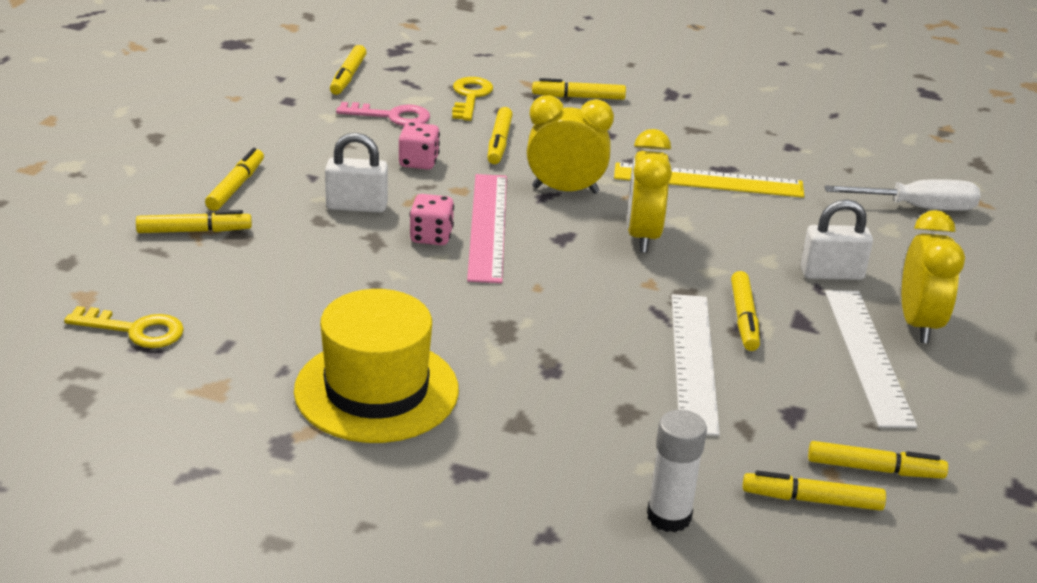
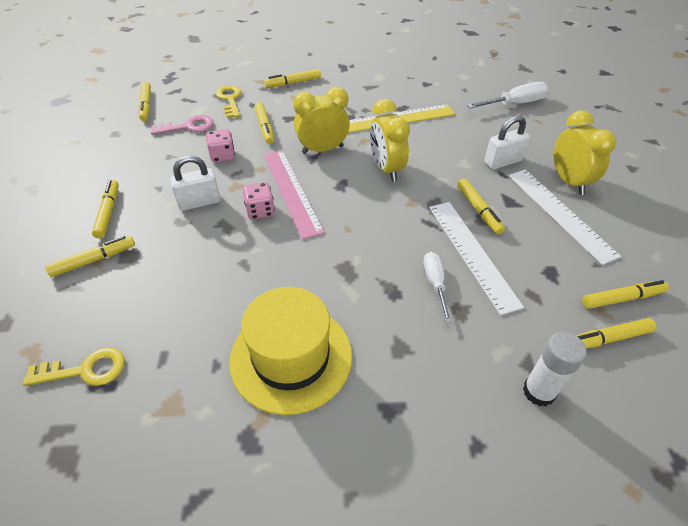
camera: 20 degrees left, 15 degrees up
(615, 377) = (435, 284): none -> white screwdriver

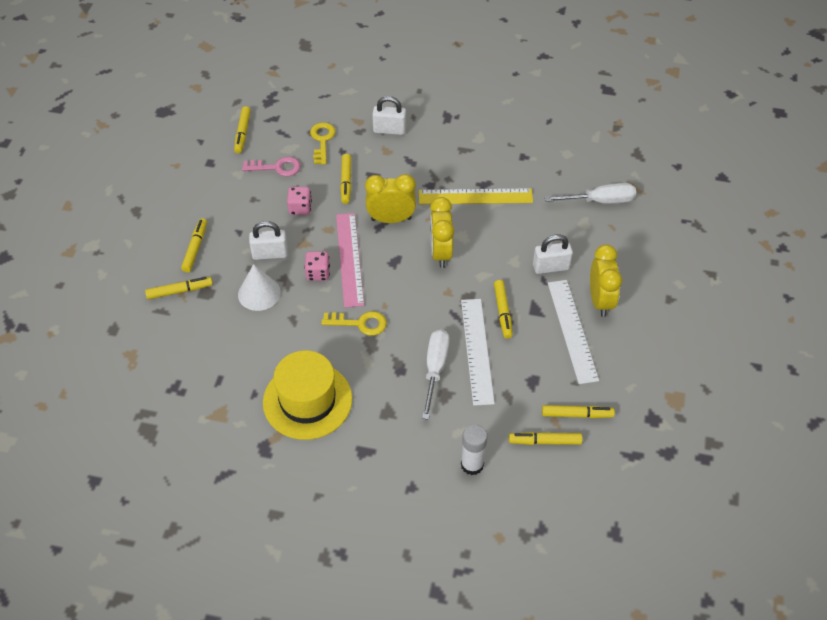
camera: 15 degrees right, 5 degrees up
(85, 370) = (166, 377): yellow key -> yellow key (360, 323)
(195, 244) = (259, 293): none -> white cone
(293, 83) = (389, 130): yellow marker -> white padlock
(435, 284) = (435, 369): white screwdriver -> white screwdriver, size x1.50

